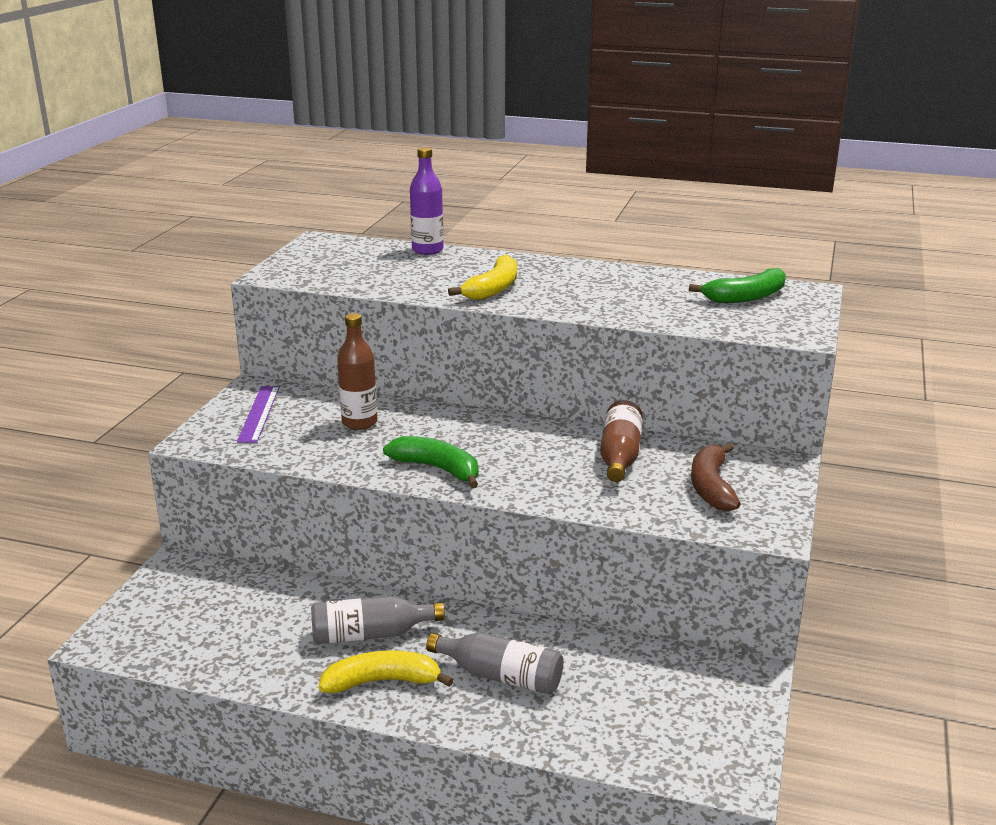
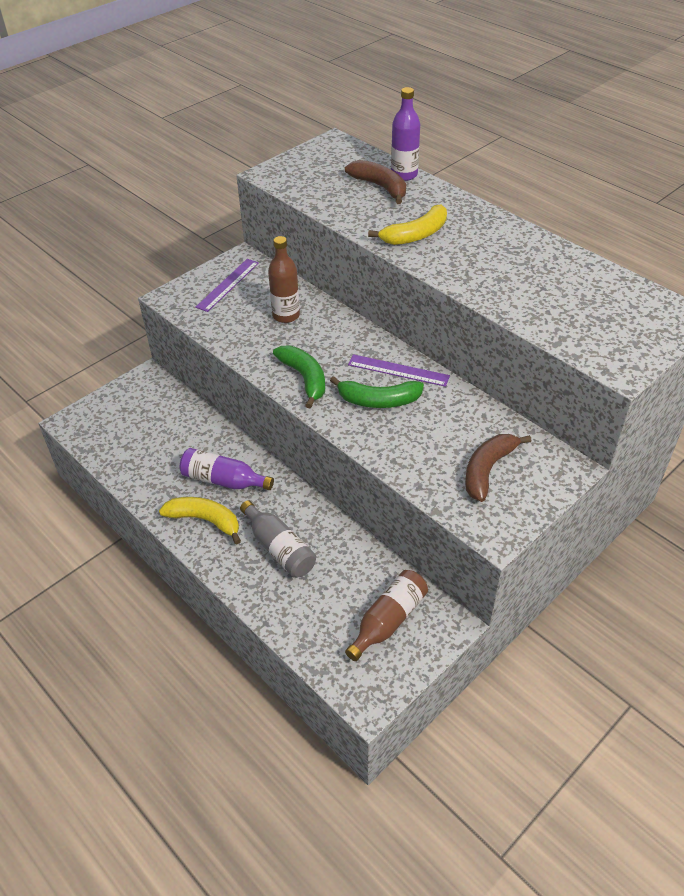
camera: 30 degrees right, 20 degrees up
(370, 634) = (223, 480): grey bottle -> purple bottle
(412, 263) = (380, 187): none -> brown banana
(535, 435) = (398, 370): none -> purple ruler
(619, 456) = (444, 413): brown bottle -> brown bottle (388, 620)
(746, 297) = (617, 306): green banana -> green banana (378, 400)

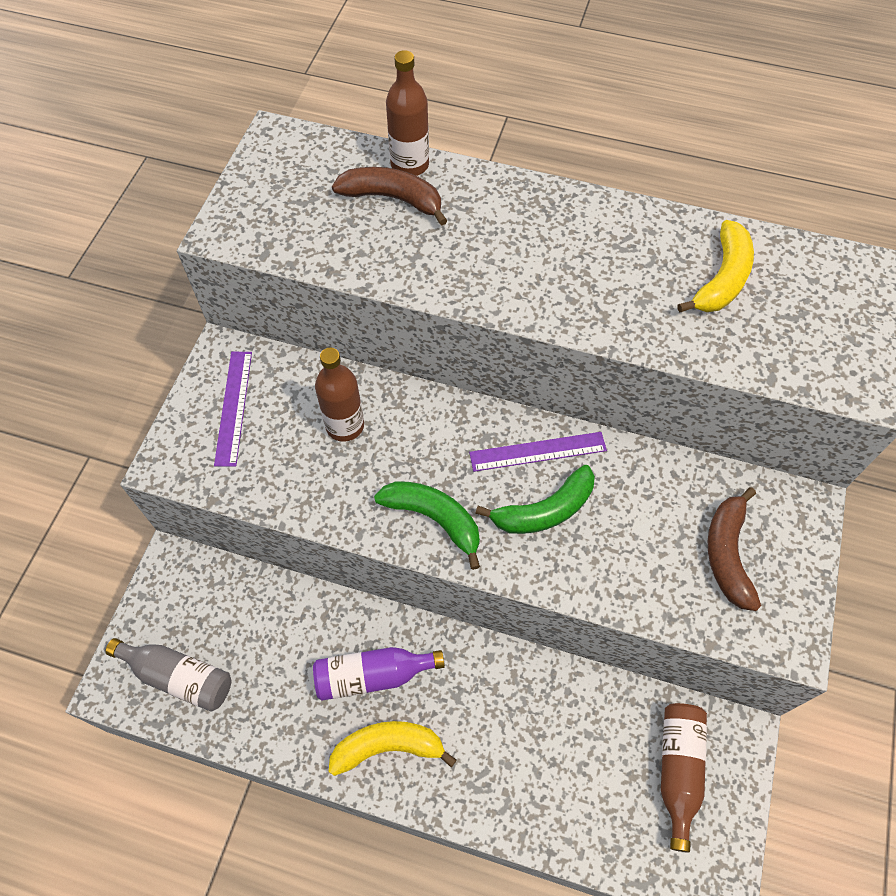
camera: 30 degrees left, 15 degrees up
(279, 548) = (500, 738): grey bottle -> grey bottle (179, 676)
(404, 175) = (409, 165): purple bottle -> brown bottle
(415, 235) = (494, 267): yellow banana -> yellow banana (722, 279)

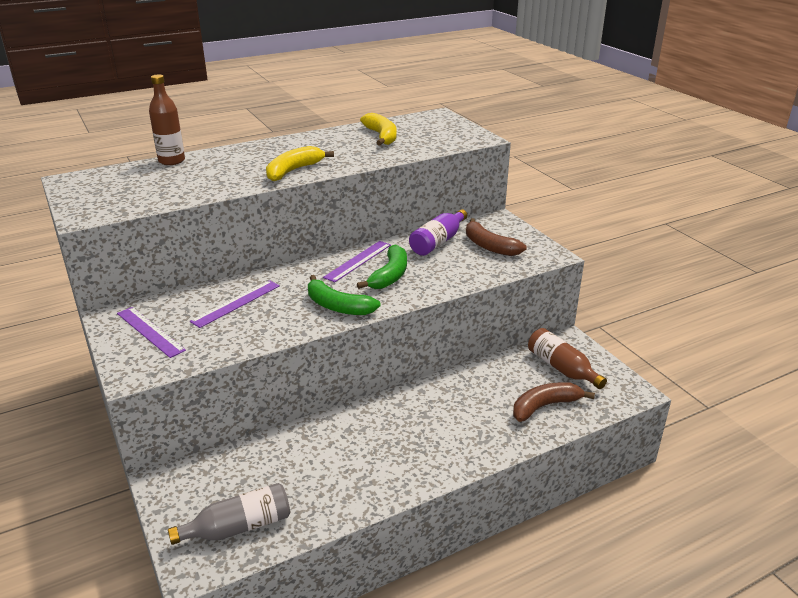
camera: 45 degrees left, 30 degrees down
(345, 426) = (236, 303): brown bottle -> purple ruler
(372, 675) = (367, 439): purple bottle -> purple bottle (438, 242)
(388, 747) = (416, 460): yellow banana -> yellow banana (293, 171)
(393, 199) = (178, 172): brown banana -> brown banana (544, 406)
(434, 519) = (337, 306): green banana -> green banana turned 135 degrees counterclockwise

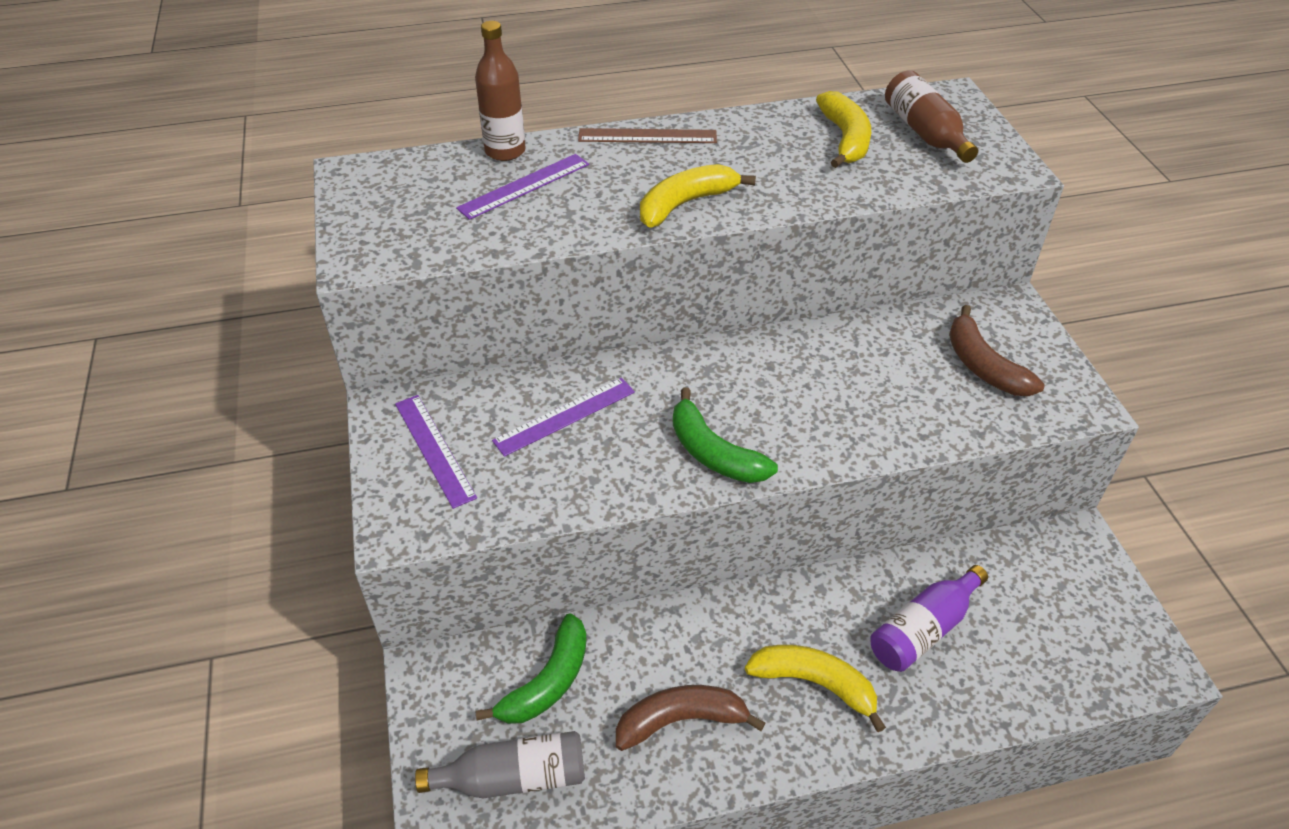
camera: 15 degrees right, 15 degrees up
(261, 146) = (647, 136): none -> brown ruler
(358, 261) = (764, 360): purple ruler -> purple ruler (524, 186)
(390, 275) = (807, 402): green banana -> green banana (548, 682)
(430, 438) = (814, 683): none -> yellow banana
(438, 242) = (900, 341): purple bottle -> purple bottle (923, 629)
(544, 406) = (1007, 663): brown banana -> brown banana (681, 720)
(561, 368) = (1053, 592): brown bottle -> brown bottle (925, 133)

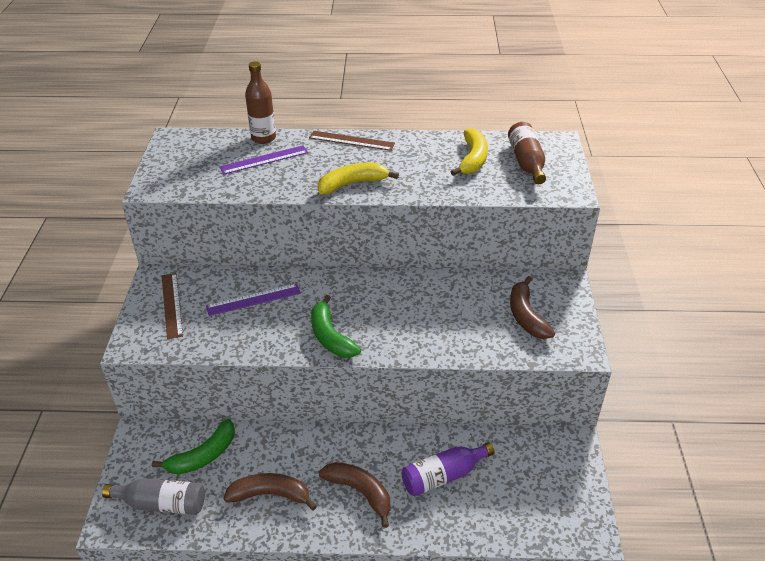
camera: 15 degrees right, 5 degrees down
(434, 449) = (171, 305): purple ruler -> brown ruler
(814, 683) = (360, 492): yellow banana -> brown banana

